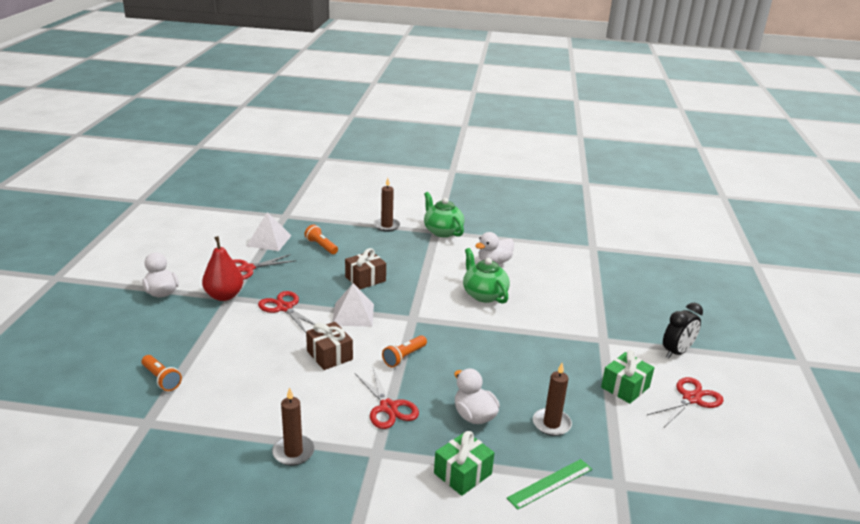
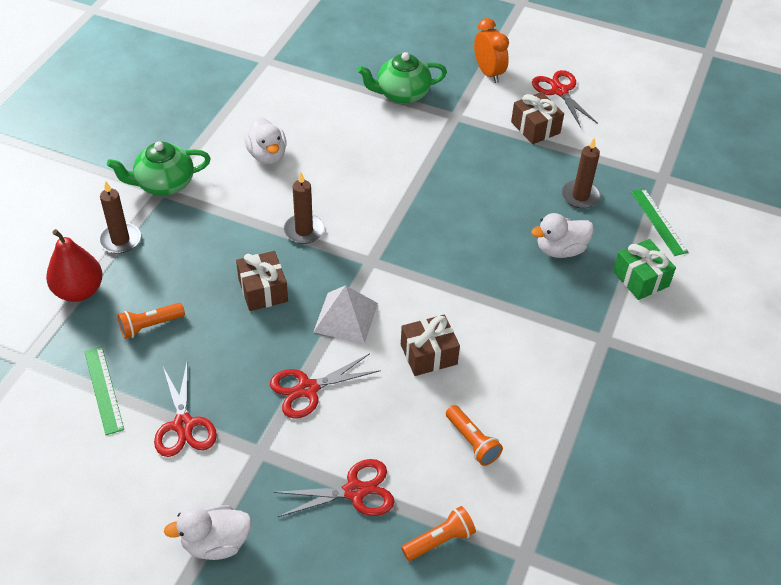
camera: 75 degrees left, 20 degrees up
(224, 296) = (253, 459): red pear -> red pear (79, 291)
(269, 240) = (103, 389): white pyramid -> green ruler
(293, 452) = (595, 410): brown candle -> brown candle (304, 230)
(388, 407) = (535, 316): red scissors -> red scissors (355, 491)
(404, 357) = (448, 285): orange flashlight -> orange flashlight (472, 442)
(484, 294) = (339, 184): green teapot -> green teapot (401, 94)
(625, 387) = (535, 128): green gift -> brown gift
(676, 352) = (488, 73): black clock -> orange clock

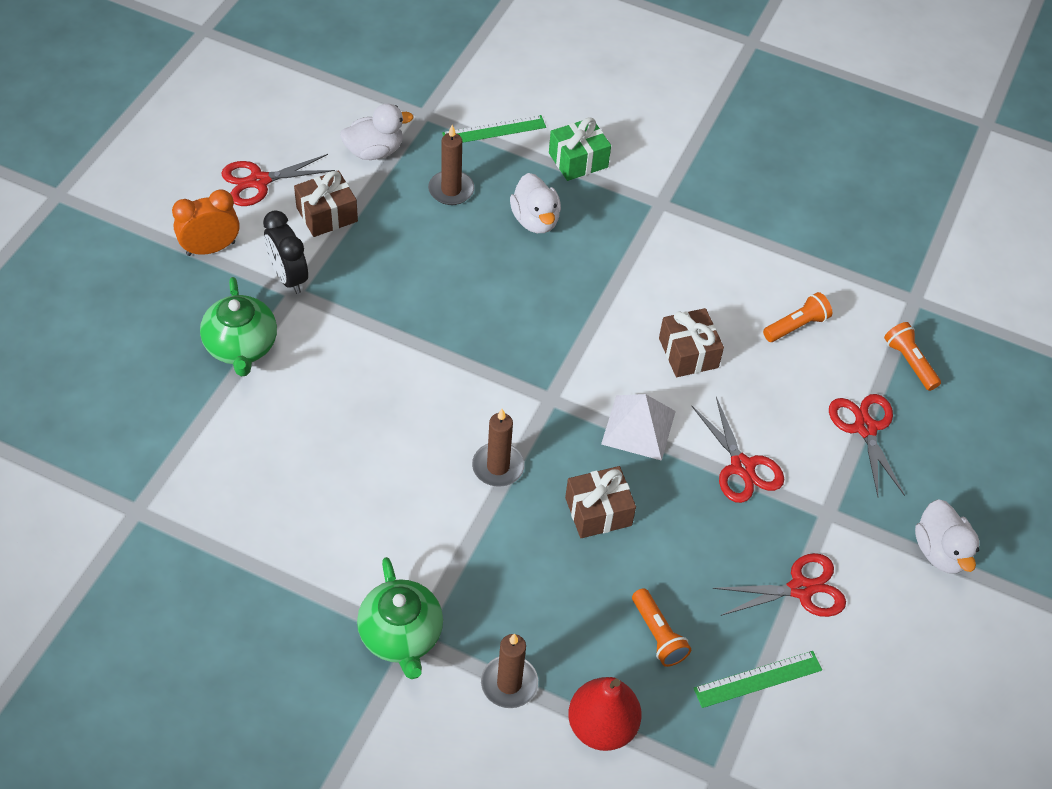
camera: 90 degrees left, 5 degrees up
(267, 155) = (352, 508): white duck -> white duck (374, 151)
(469, 112) = (288, 277): none -> black clock

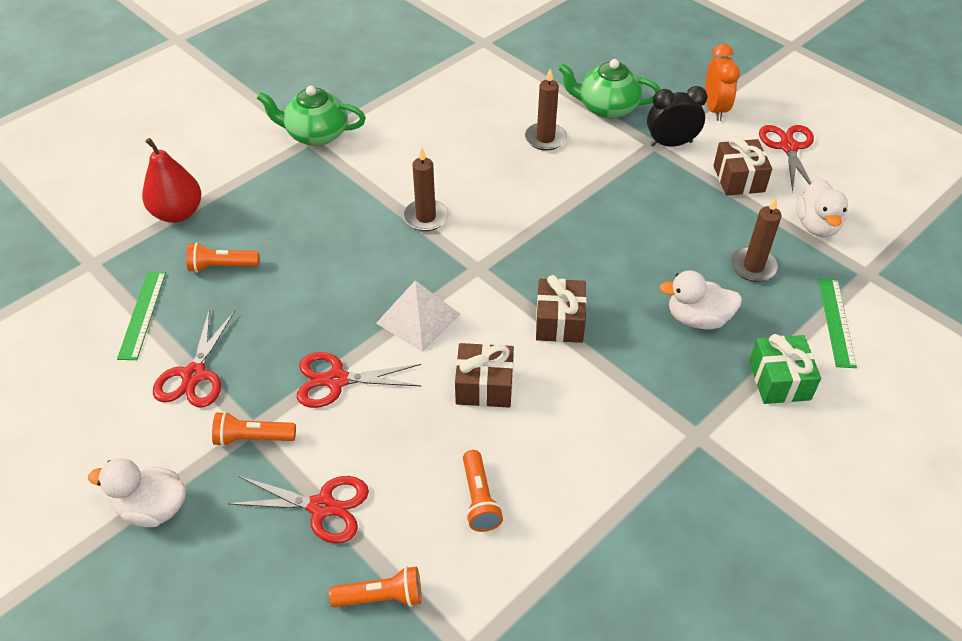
camera: 115 degrees right, 5 degrees down
(509, 683) = (244, 176): brown candle -> brown candle (545, 138)
(598, 511) = (350, 265): brown gift -> brown gift (559, 322)
(835, 507) = (252, 438): none -> orange flashlight

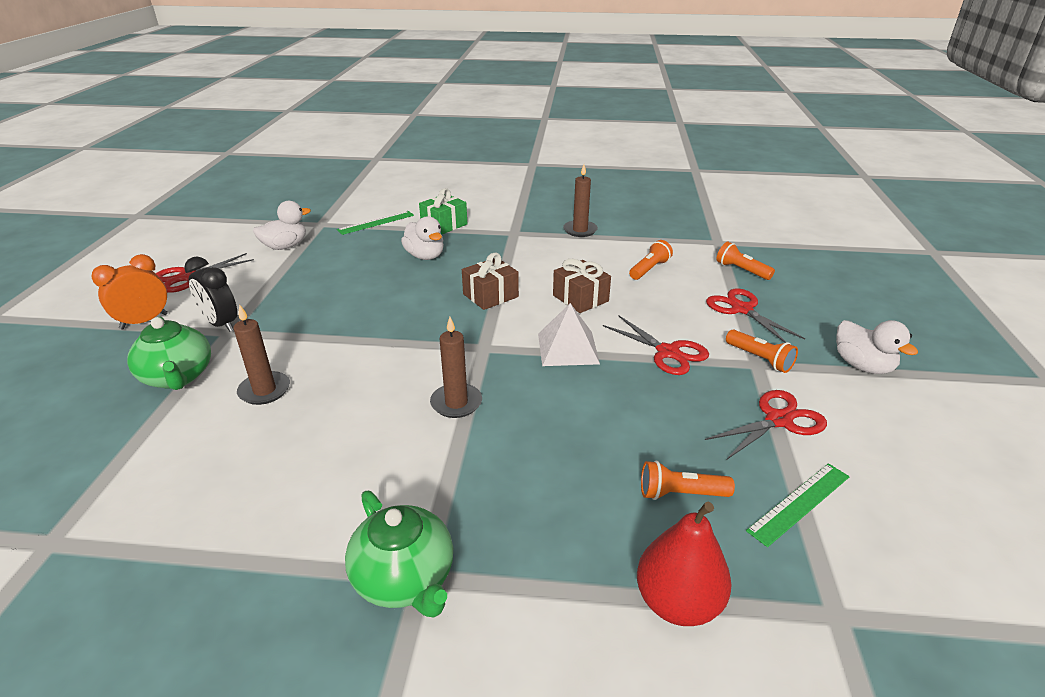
camera: 130 degrees left, 15 degrees down
(221, 266) = (680, 493): orange flashlight -> orange flashlight turned 135 degrees clockwise
(738, 179) = (251, 283): brown gift -> none
(753, 266) = (353, 254): brown candle -> brown candle (580, 230)

